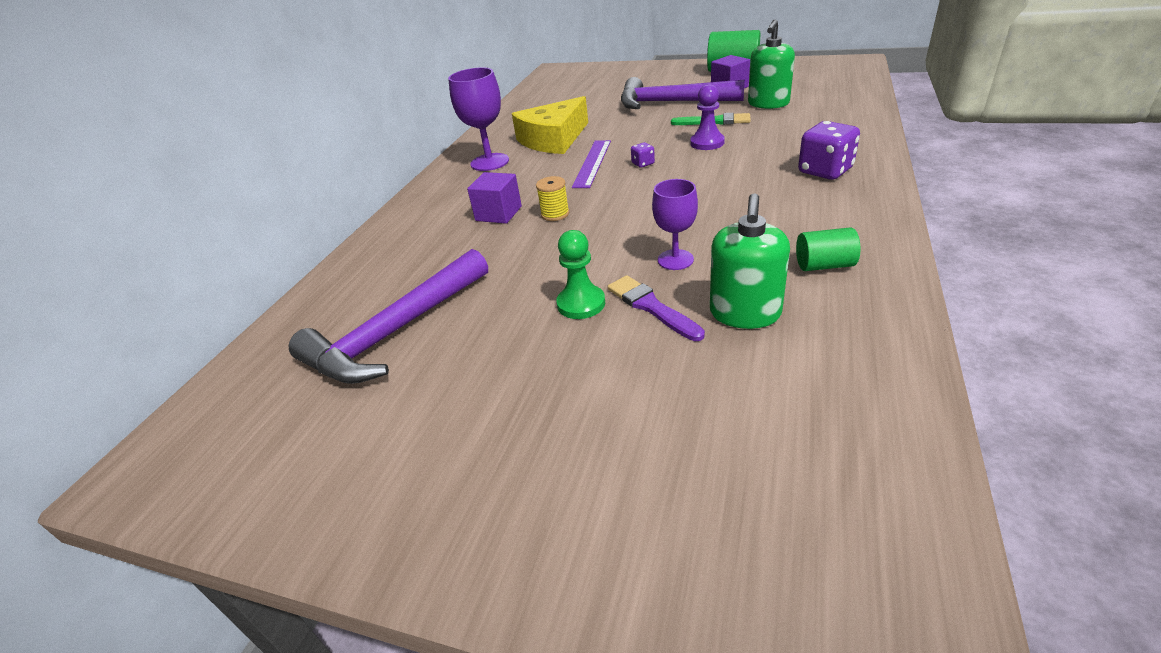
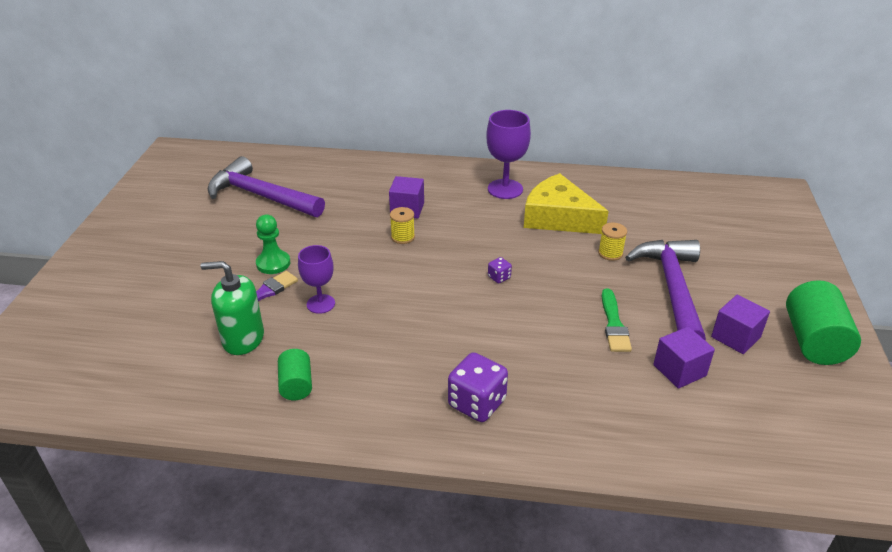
camera: 75 degrees right, 0 degrees up
(592, 163) = (501, 247): purple ruler -> none
(617, 121) = (610, 253): none -> yellow spool
(707, 143) = (551, 319): purple pawn -> none
(768, 104) = (679, 370): green soap dispenser -> purple cube

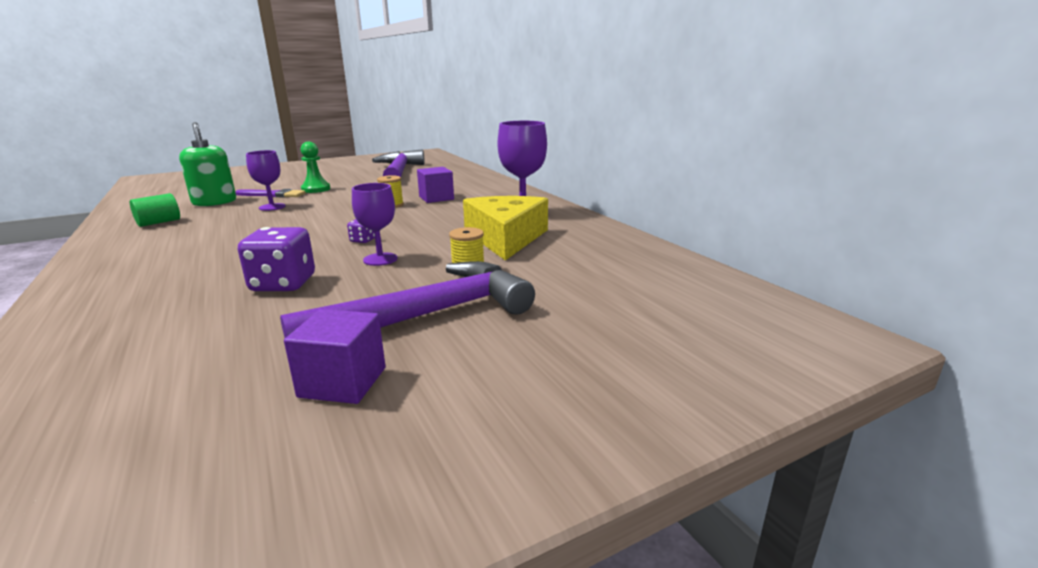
camera: 55 degrees right, 15 degrees down
(477, 403) = (139, 273): purple dice -> purple dice (283, 284)
(554, 281) = (380, 259): none -> purple goblet
(614, 324) = (317, 300): green brush -> none
(679, 370) = (231, 356): purple cube -> none
(813, 341) = (385, 466): green cylinder -> none

